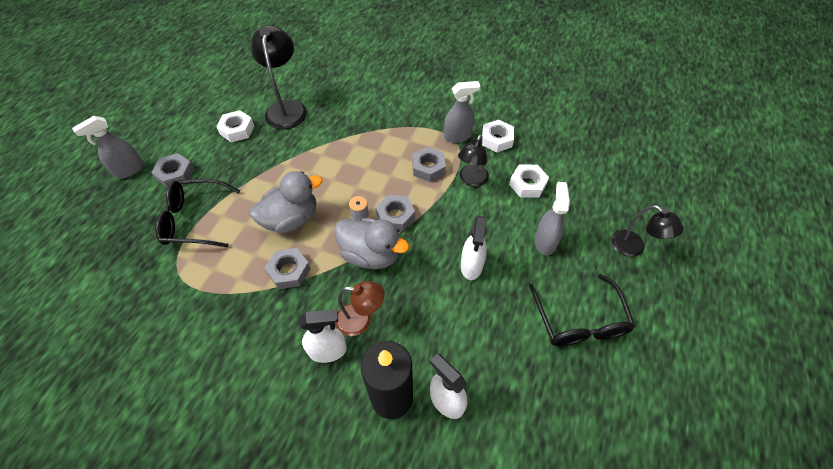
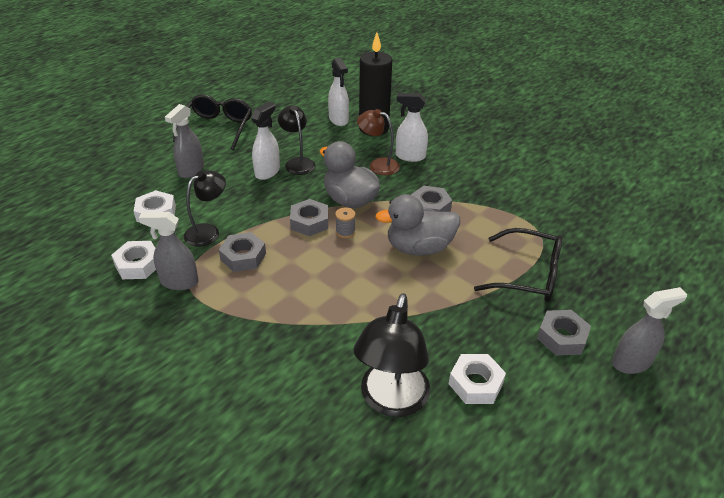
camera: 160 degrees left, 15 degrees down
(634, 248) = (125, 150): black lamp -> black lamp (298, 162)

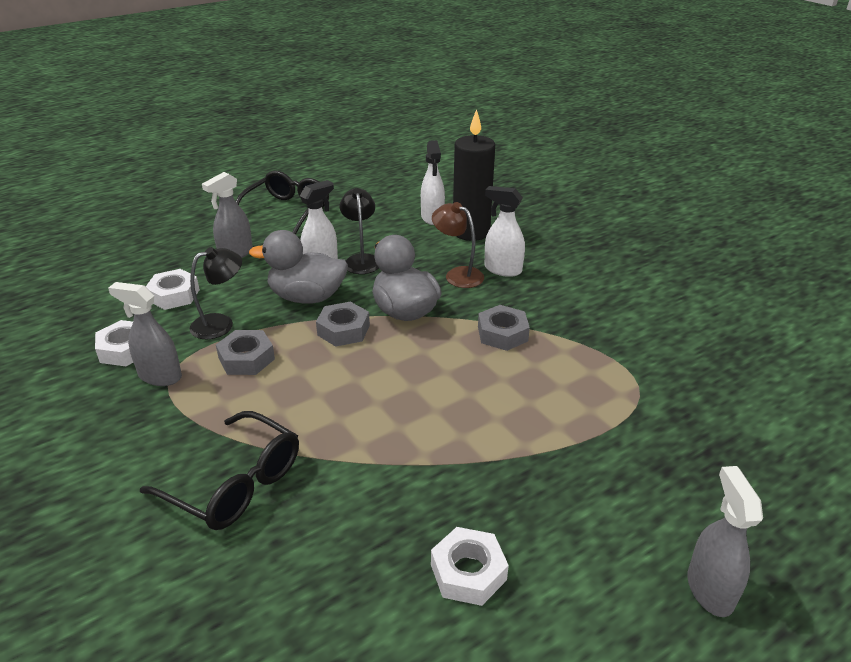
camera: 15 degrees right, 5 degrees down
(345, 232) = (382, 348): grey spool -> none
(391, 401) = (345, 572): black lamp -> none
(419, 248) = (466, 381): grey duck -> grey duck (307, 297)
(527, 275) = (600, 439): black glasses -> black glasses (234, 483)
(562, 337) = (617, 532): grey nut -> none
(631, 363) = (709, 589): grey spray bottle -> grey spray bottle turned 90 degrees counterclockwise

